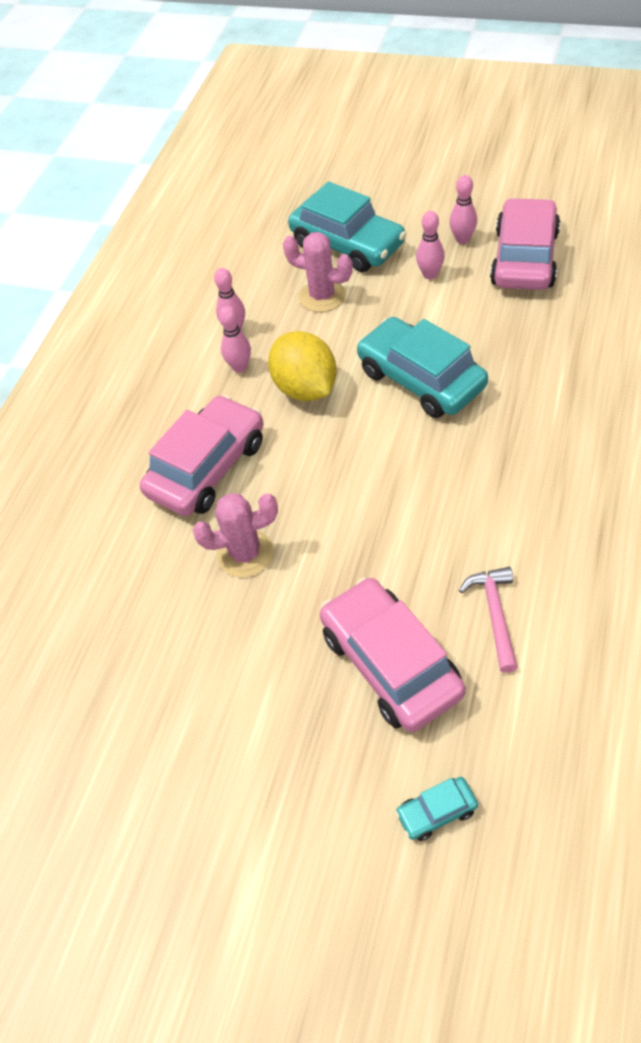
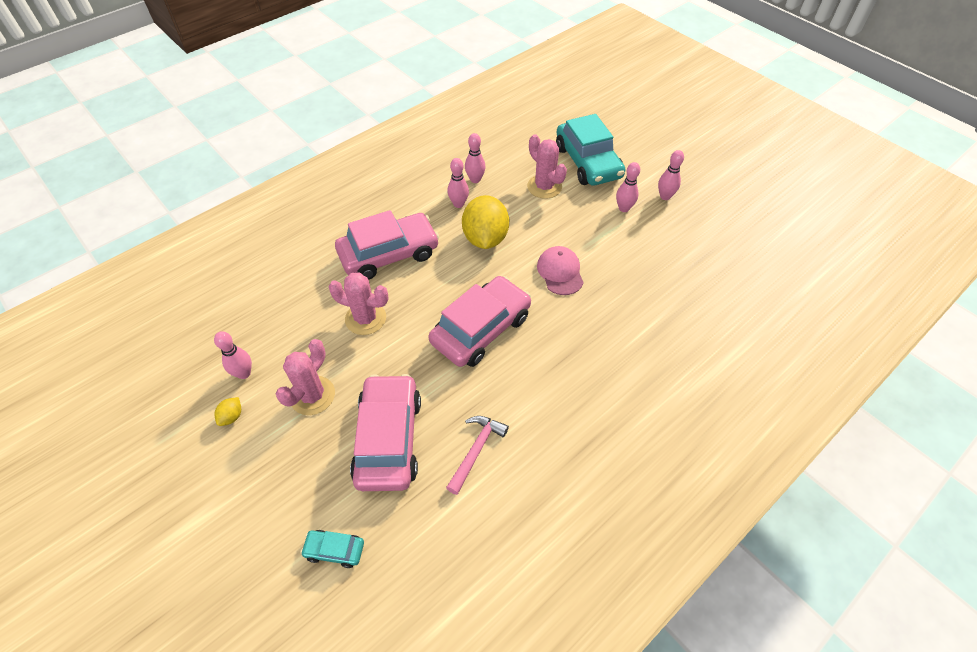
camera: 25 degrees right, 0 degrees up
(153, 701) = (244, 373): none -> pink bowling pin
(184, 756) = (232, 416): none -> yellow lemon
(260, 673) = (312, 395): none -> pink cactus
(421, 379) = (560, 272): turquoise car -> pink cap
(524, 258) = (696, 230): pink car -> pink car (481, 329)

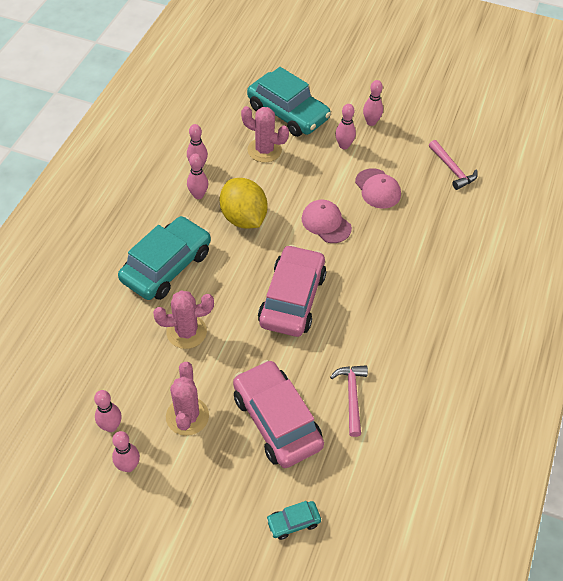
camera: 30 degrees left, 0 degrees up
(232, 416) = (128, 466): yellow lemon -> pink bowling pin
(389, 254) = (166, 266): pink car -> turquoise car
(632, 259) = (377, 189): none -> pink cap
(724, 269) = (452, 169): none -> pink hammer

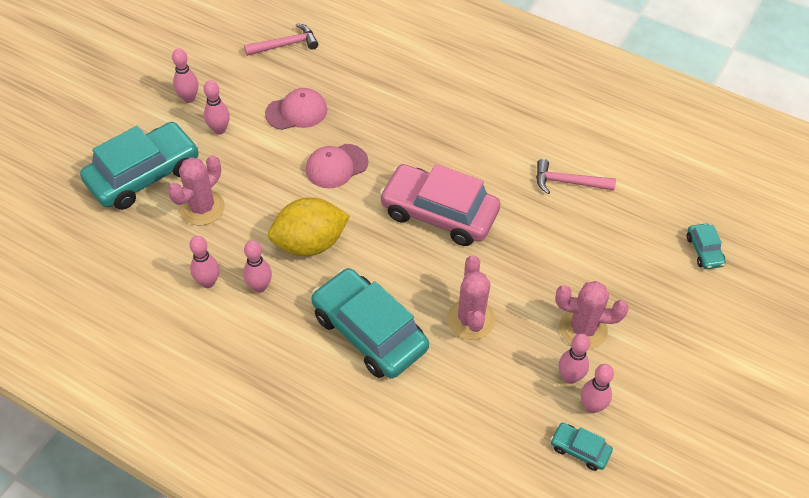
camera: 80 degrees left, 0 degrees up
(70, 419) = (579, 449): none -> turquoise car
(128, 466) = (642, 391): pink bowling pin -> pink bowling pin (569, 377)
(276, 420) = (592, 249): pink car -> none

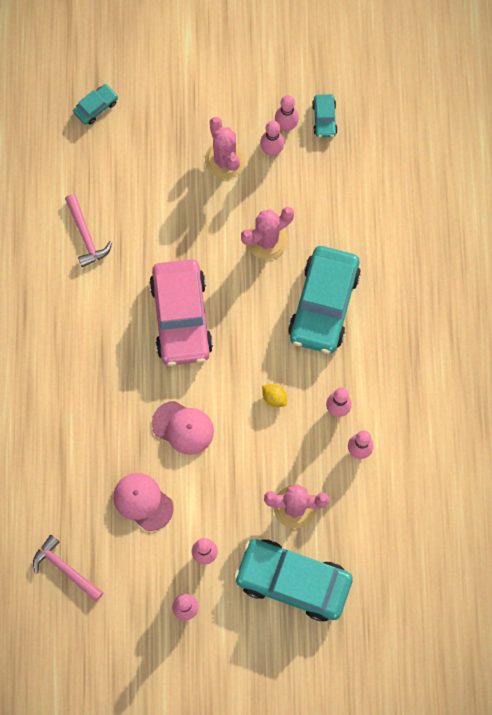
camera: 120 degrees left, 20 degrees up
(310, 243) = (274, 398): yellow lemon -> yellow lemon, size x0.41

